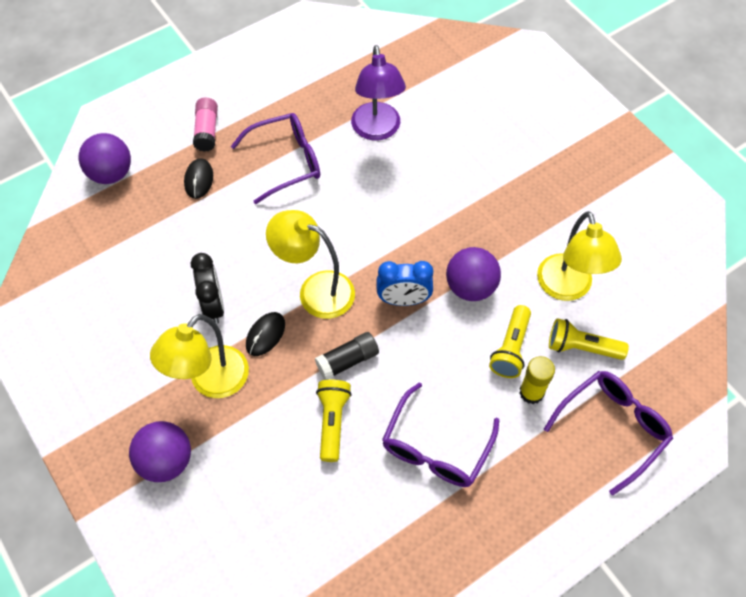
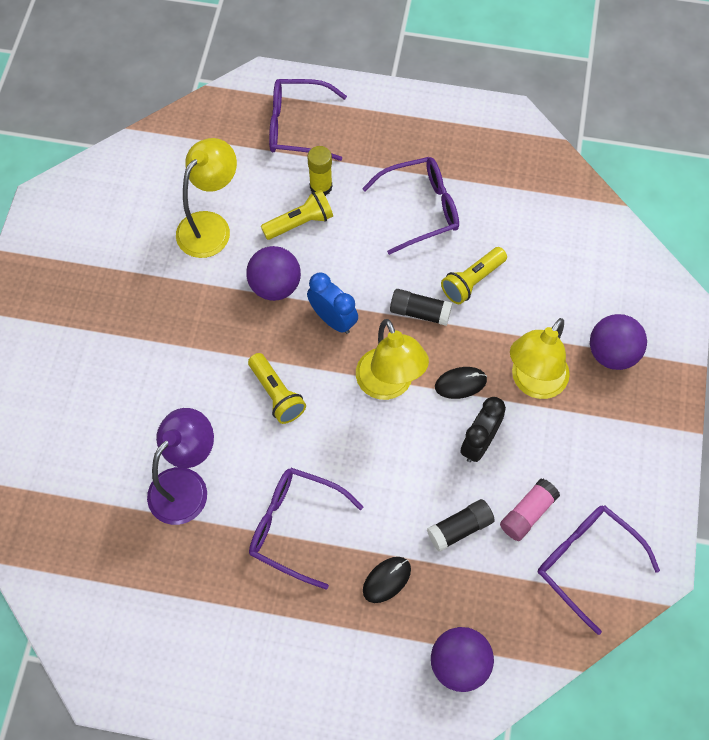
camera: 135 degrees left, 5 degrees up
(69, 291) = (587, 563): none -> purple glasses
(178, 243) = (460, 528): none -> black glue stick
(207, 131) = (330, 632): pink glue stick -> pink glue stick (527, 513)
(211, 382) = (533, 383): yellow lamp -> yellow lamp turned 135 degrees clockwise
(581, 347) = (253, 183): yellow flashlight -> yellow flashlight (276, 394)

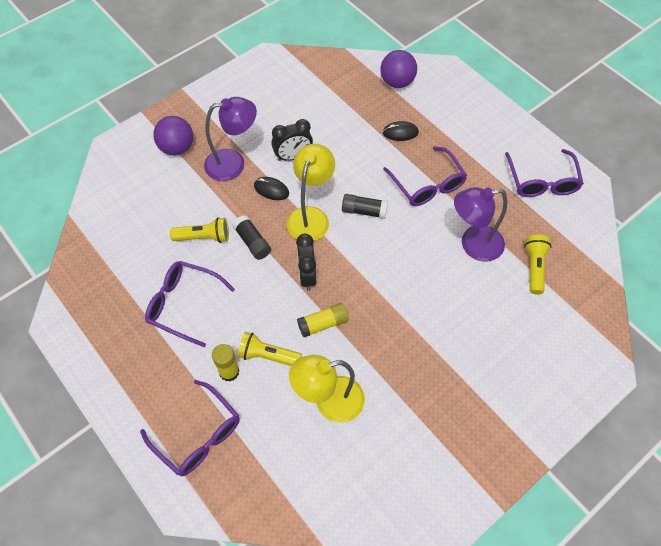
camera: 140 degrees left, 5 degrees down
(275, 286) = (323, 324): purple ball -> yellow glue stick
(276, 394) = (380, 257): yellow flashlight -> yellow flashlight (534, 267)
(333, 319) = (307, 276): blue clock -> black clock
(460, 528) = (342, 129): black glue stick -> black glue stick (364, 211)
(527, 513) = (303, 113): pink glue stick -> none
(533, 383) = (233, 163): yellow lamp -> purple lamp
(587, 563) = (297, 78): purple glasses -> purple glasses (541, 181)

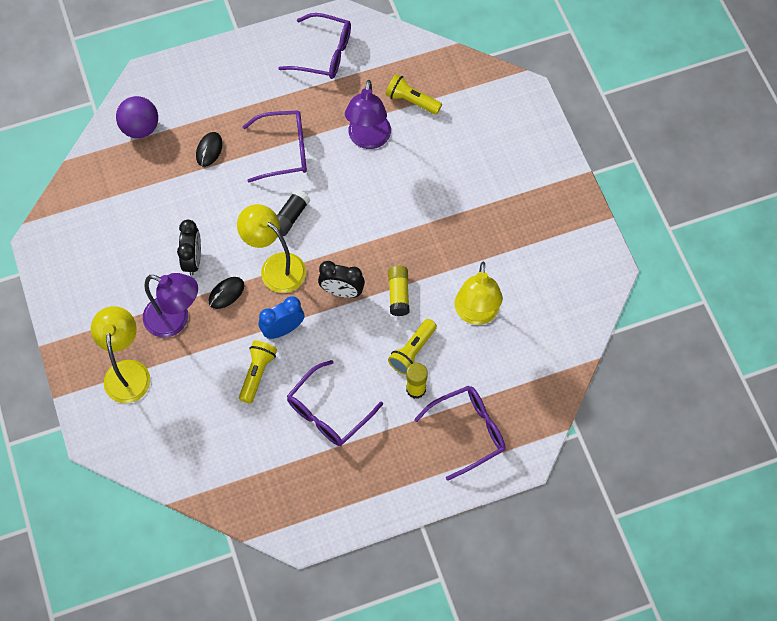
camera: 70 degrees left, 5 degrees up
(177, 148) = (127, 371): purple ball -> yellow lamp
(233, 163) = (175, 320): purple lamp -> purple lamp turned 105 degrees clockwise
(252, 242) = (283, 329): black glue stick -> blue clock

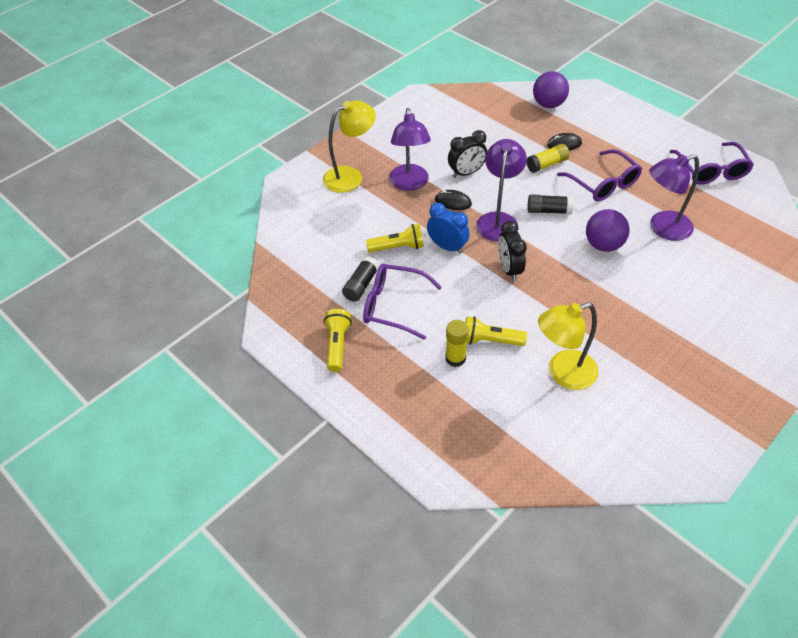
camera: 65 degrees right, 15 degrees down
(275, 267) = (498, 220): yellow lamp -> purple lamp
(286, 429) = (361, 285): none -> black glue stick
(359, 198) = (603, 245): none -> purple ball
(398, 294) = (537, 308): yellow glue stick -> yellow glue stick (547, 164)
(411, 101) = (727, 241): yellow flashlight -> yellow flashlight (337, 345)
(467, 432) = (439, 416): purple glasses -> none

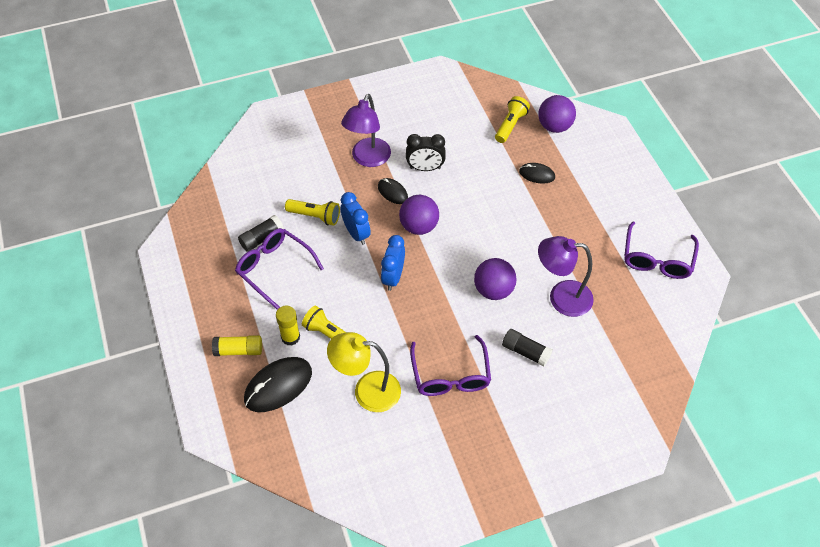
camera: 25 degrees right, 5 degrees up
(337, 345) = (207, 283): yellow flashlight -> yellow flashlight (510, 125)
(350, 176) = (323, 131): yellow lamp -> none
(477, 406) = (278, 386): none -> black mouse
(498, 220) = (419, 226): purple lamp -> purple ball
(509, 269) = (393, 277): black clock -> blue clock
(547, 164) = (504, 189): yellow glue stick -> yellow glue stick (239, 350)
(548, 211) = (470, 236): black glue stick -> black glue stick (525, 352)
(602, 183) = (541, 229): purple glasses -> purple glasses (450, 374)

